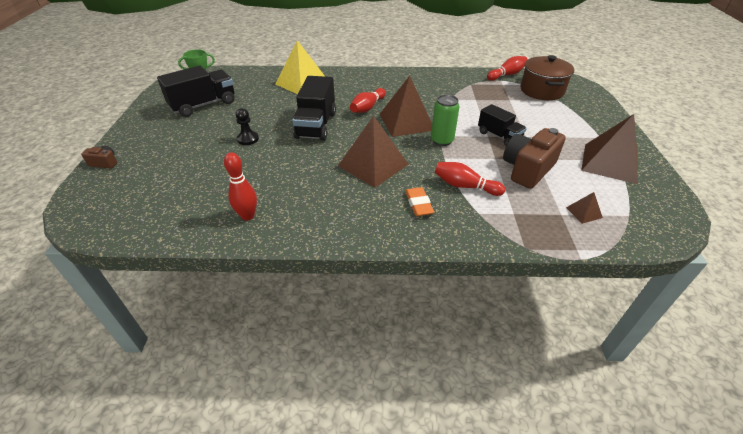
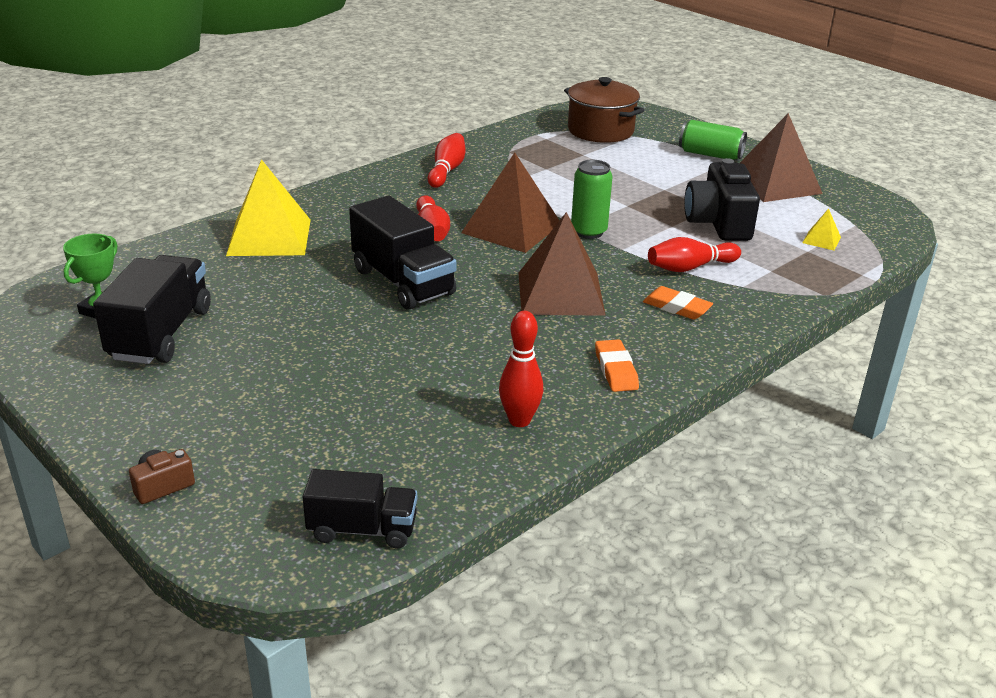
camera: 45 degrees left, 10 degrees down
(248, 139) = (338, 343): black pawn -> none
(330, 218) = (616, 370): none -> orange eraser
(499, 136) = (638, 200): black truck -> black truck (362, 529)
(507, 75) = (532, 125): red bowling pin -> red bowling pin (447, 171)
(527, 169) = (718, 223): brown camera -> black camera
(584, 212) = (821, 240): brown pyramid -> yellow pyramid
(592, 128) = (710, 154): none -> green can

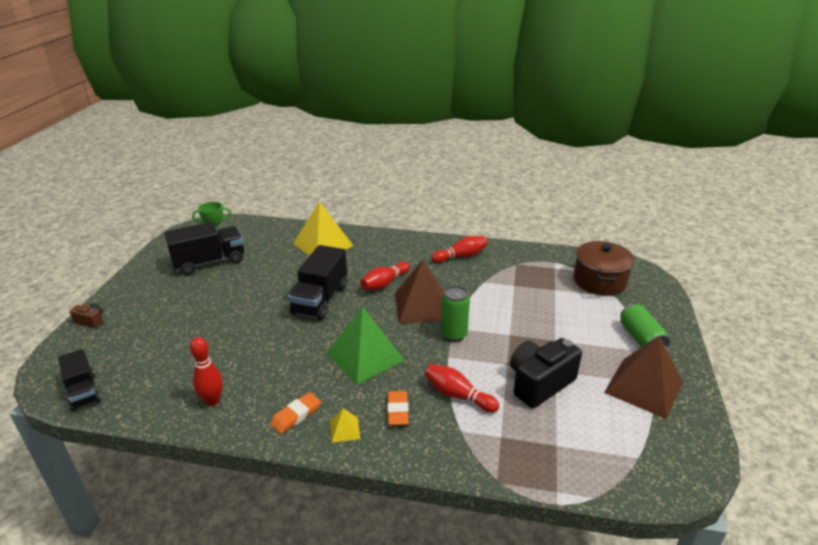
camera: 55 degrees right, 0 degrees up
(560, 293) = (365, 356): brown pyramid -> green pyramid
(821, 240) = (584, 446): yellow pyramid -> yellow pyramid (344, 430)

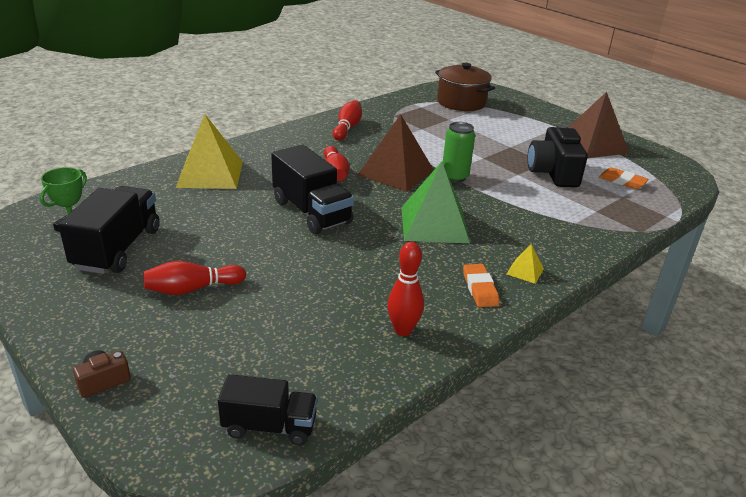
camera: 55 degrees left, 0 degrees up
(397, 410) = (525, 238): orange eraser -> orange eraser (622, 181)
(458, 395) = (533, 207): red bowling pin -> red bowling pin (192, 289)
(641, 338) = (543, 122): green can -> none

